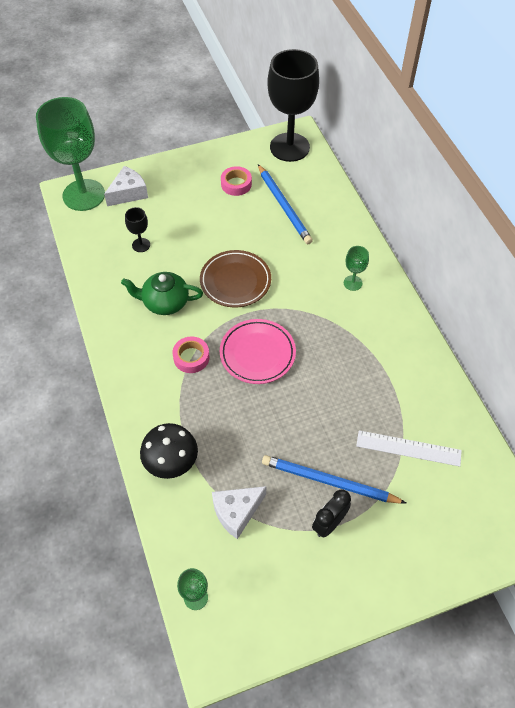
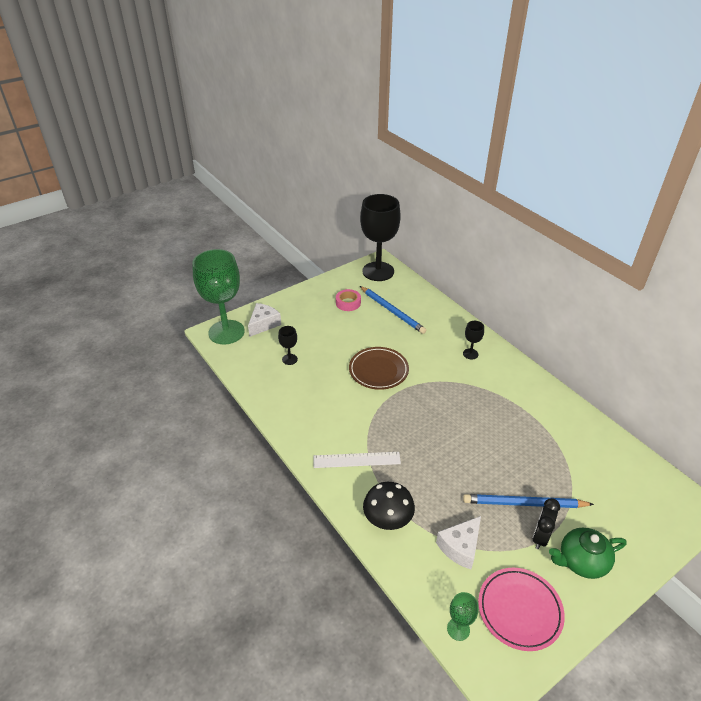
camera: 15 degrees left, 15 degrees down
(165, 302) = (327, 397): green teapot -> green teapot (581, 561)
(191, 357) = (367, 434): pink tape -> none
(257, 354) = (420, 419): pink plate -> pink plate (519, 610)
(352, 283) = (470, 354): green goblet -> black goblet
(408, 448) = (572, 463): white ruler -> white ruler (356, 460)

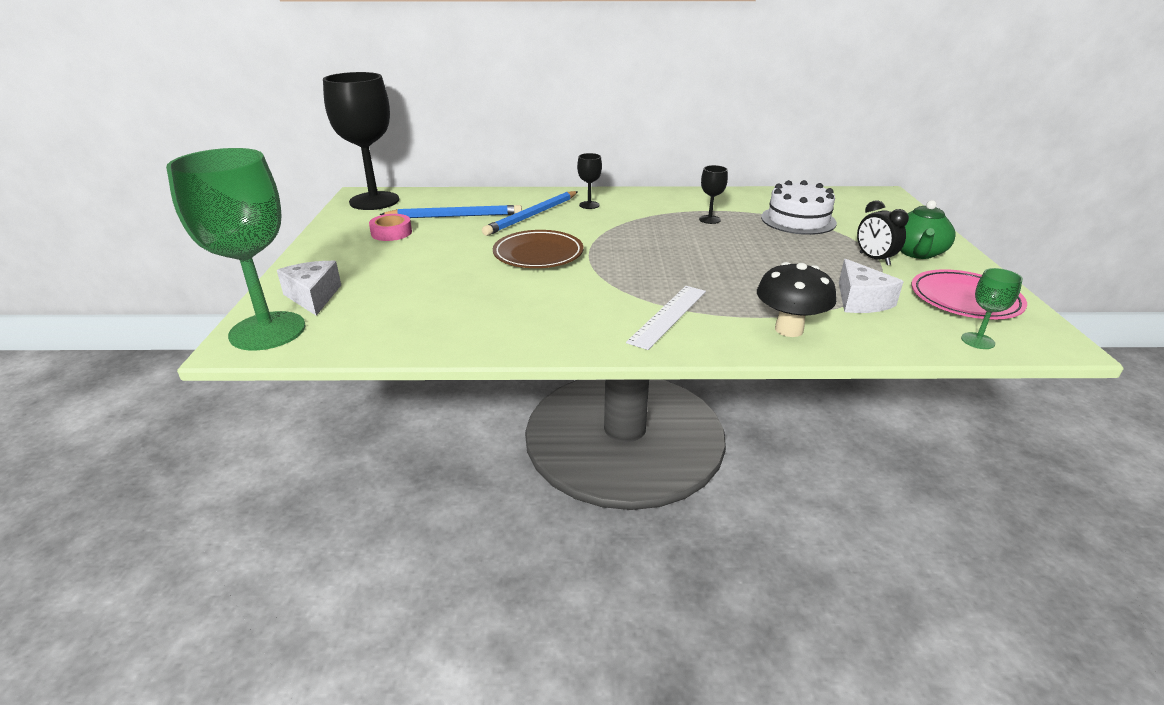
camera: 55 degrees left, 10 degrees down
(289, 359) = (420, 301): black goblet -> black goblet (709, 219)
(524, 504) = (825, 251): blue pencil -> blue pencil (532, 215)
(567, 469) = (798, 220): none -> white cake

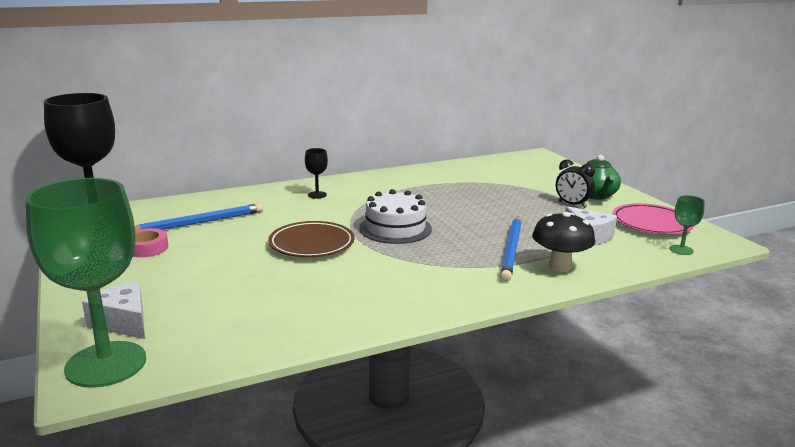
camera: 25 degrees left, 10 degrees down
(532, 215) = (273, 211): blue pencil -> blue pencil (512, 250)
(668, 316) = (465, 274): white ruler -> none
(709, 219) = (429, 192): black goblet -> none
(798, 220) = (495, 183): white cake -> white cake (395, 228)

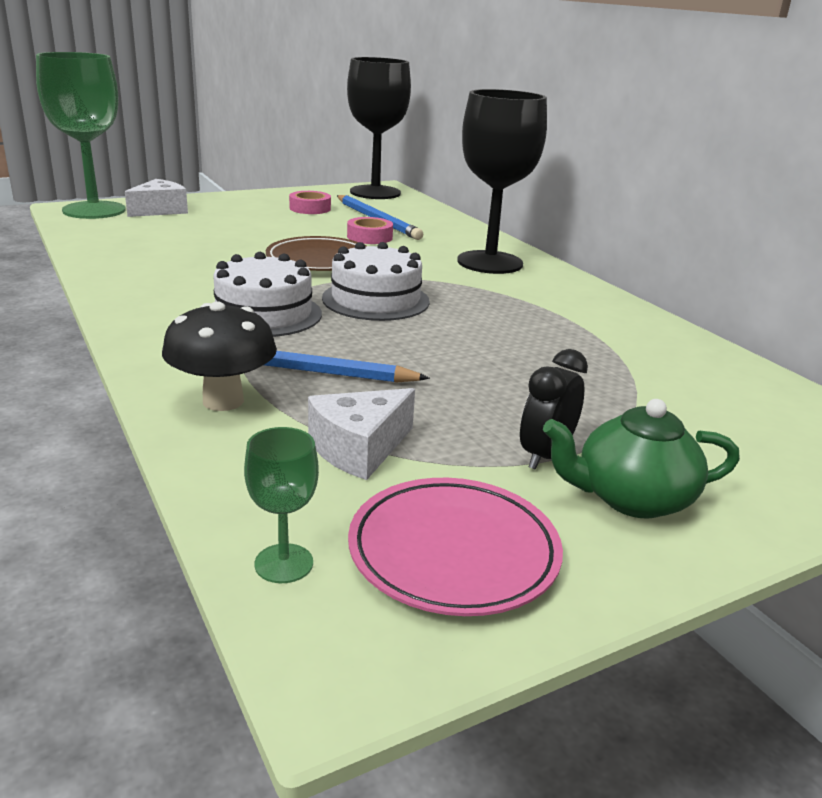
camera: 85 degrees right, 5 degrees up
(249, 227) = (369, 237): none -> pink tape
(317, 195) = (490, 262): black goblet -> black goblet, size x2.41
(429, 260) = (264, 314): none -> white cake

